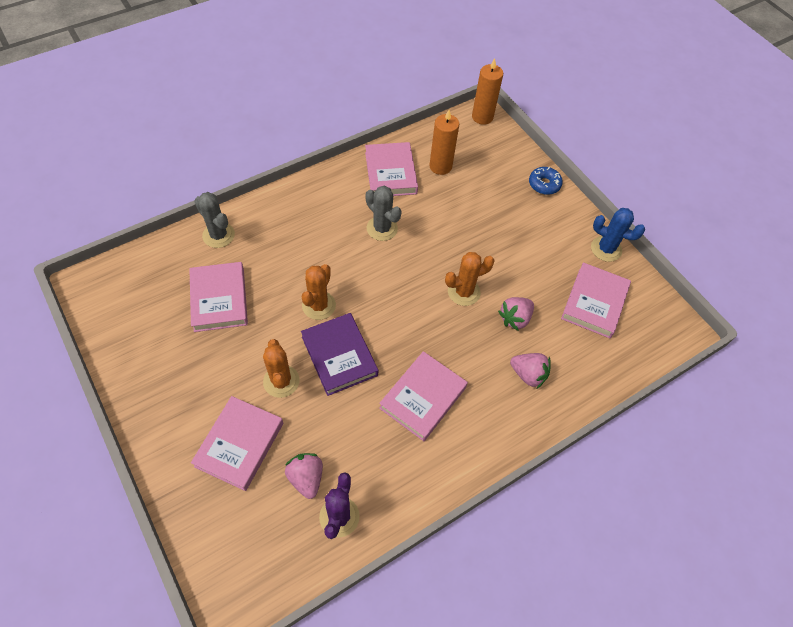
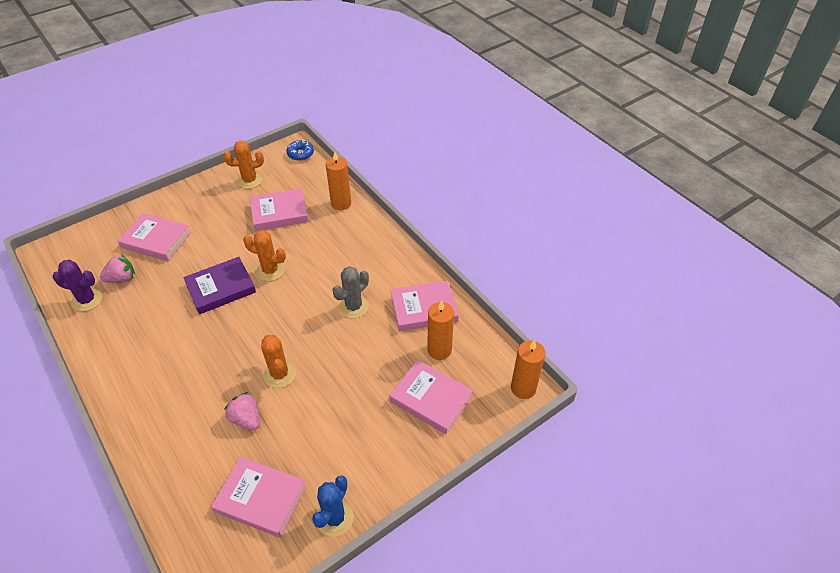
camera: 90 degrees right, 10 degrees down
(218, 235) = (341, 203): grey cactus -> orange candle
(281, 381) = (203, 256): orange cactus -> orange cactus (249, 180)
(423, 398) = (173, 346): pink book -> pink book (431, 399)
(528, 374) = (183, 429): pink strawberry -> none
(544, 184) = (427, 452): blue donut -> blue donut (300, 154)

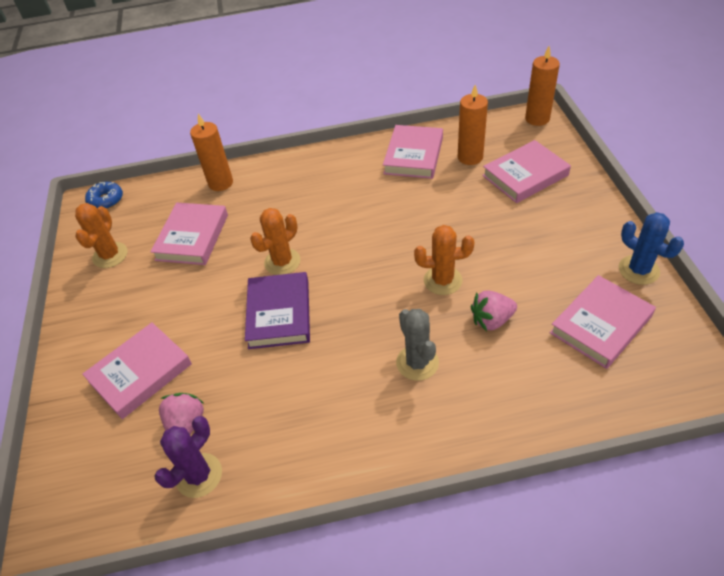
camera: 60 degrees left, 0 degrees up
(353, 307) = (381, 204): grey cactus -> grey cactus (417, 363)

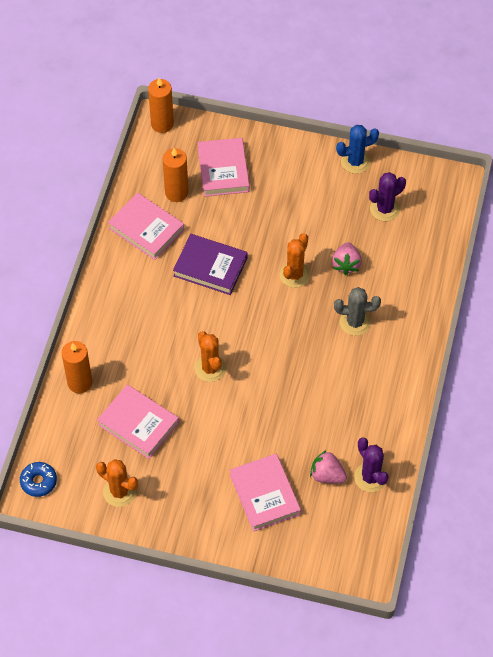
camera: 70 degrees left, 10 degrees up
(279, 314) = (262, 388): purple book -> purple book (210, 267)
(600, 325) = (384, 209): pink book -> purple cactus

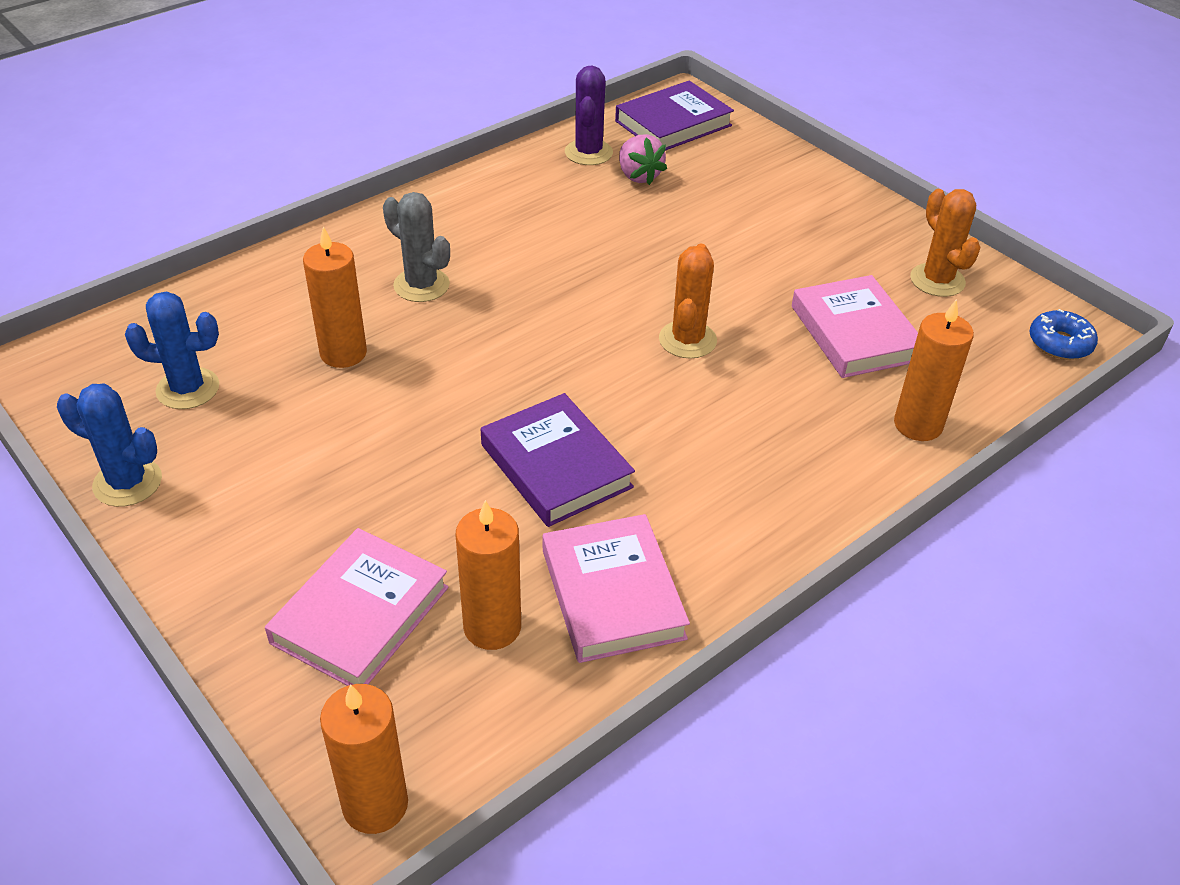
camera: 145 degrees left, 15 degrees down
(265, 494) = (735, 195): pink book -> none
(294, 275) = (435, 382): orange cactus -> none
(346, 264) = (343, 353): pink strawberry -> orange candle
(348, 541) = (673, 123): none -> purple book
(384, 209) = (188, 389): purple cactus -> blue cactus

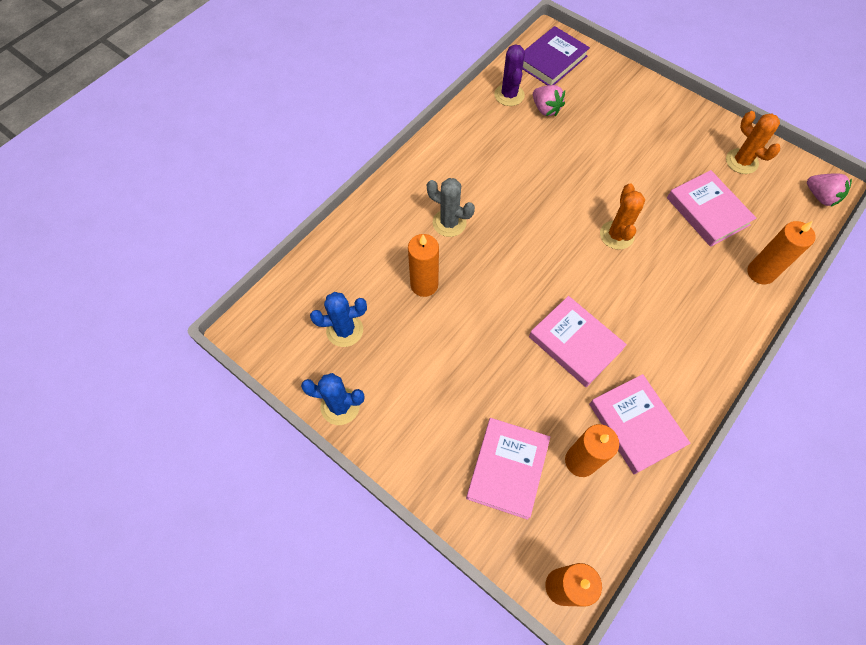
camera: 10 degrees left, 20 degrees up
(556, 466) = (575, 343): purple book -> pink book
(1060, 343) = (820, 197): blue donut -> pink strawberry

